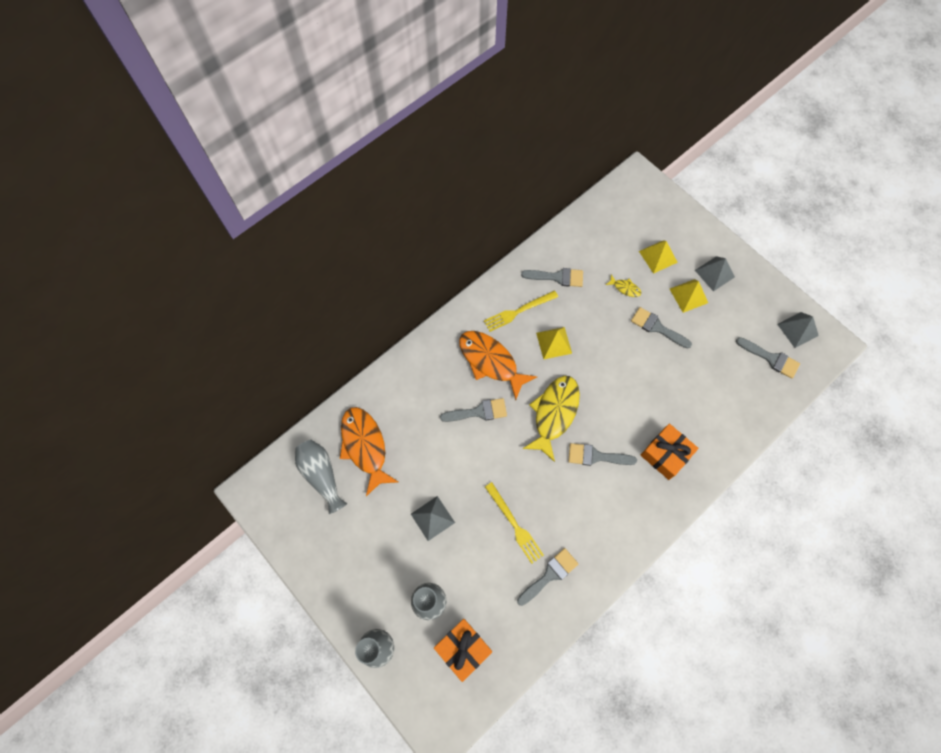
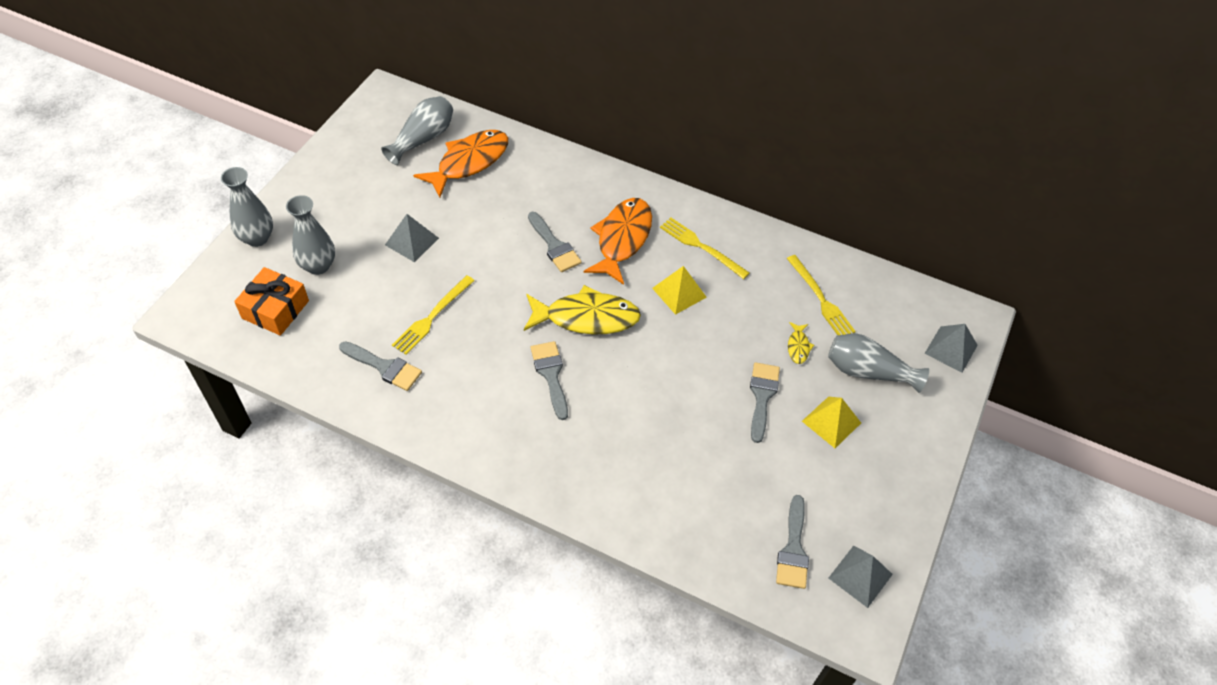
camera: 65 degrees right, 15 degrees down
(557, 277) = (770, 272): grey brush -> none
(591, 257) = (820, 299): none -> yellow fork
(658, 256) = (868, 372): yellow pyramid -> grey vase
(666, 454) = (587, 450): orange gift -> none
(714, 273) = (885, 445): grey pyramid -> grey pyramid (951, 349)

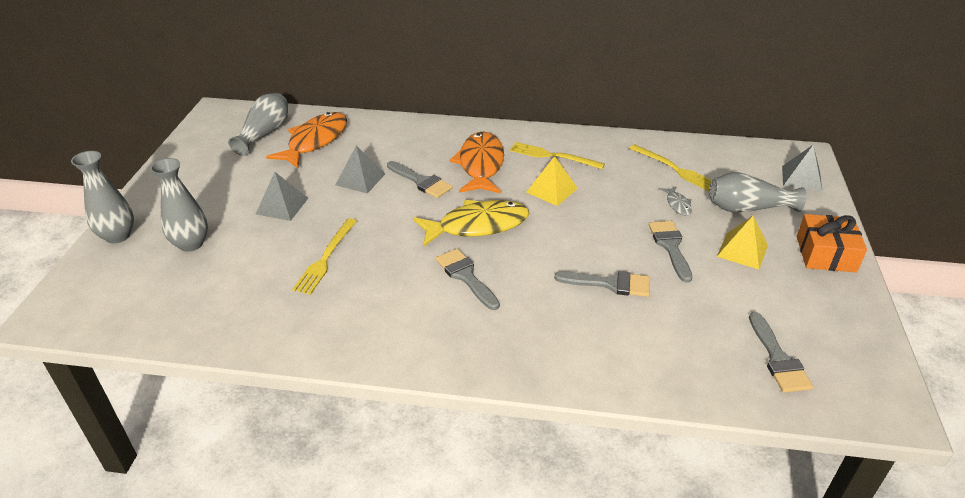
camera: 15 degrees left, 15 degrees down
(275, 309) = (154, 289): orange gift -> orange gift (825, 254)
(384, 367) = (291, 310): grey brush -> grey brush (609, 284)
(798, 346) = (677, 204): yellow fish -> grey fish
(860, 576) = (853, 364): grey pyramid -> grey pyramid (360, 179)

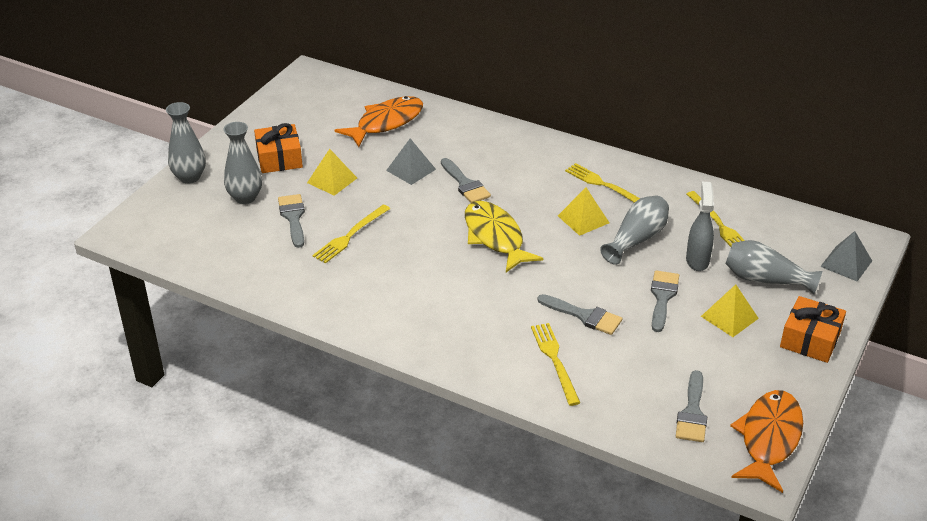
camera: 20 degrees right, 0 degrees up
(215, 196) = (279, 158): none -> orange gift
(264, 134) = (343, 105): grey vase -> grey vase (636, 239)
(282, 206) = (332, 180): grey pyramid -> yellow pyramid
(466, 276) = (461, 279): grey brush -> grey brush (293, 218)
(477, 225) = (495, 237): yellow fish -> yellow fish turned 120 degrees counterclockwise
(480, 165) = (529, 179): orange fish -> orange fish (769, 439)
(610, 339) = (555, 360): none -> yellow fork
(677, 204) = (697, 260): grey fish -> grey spray bottle

